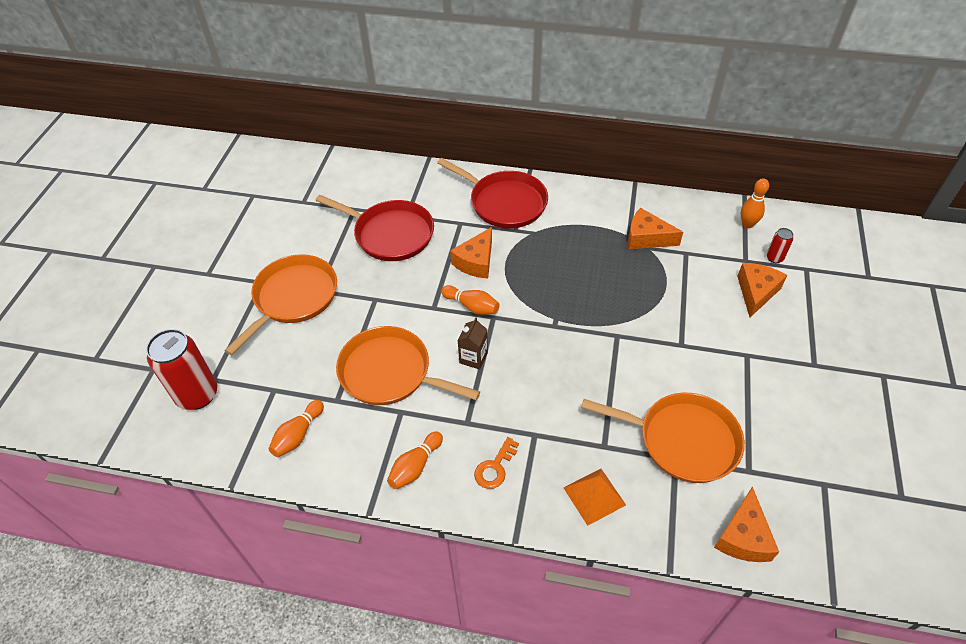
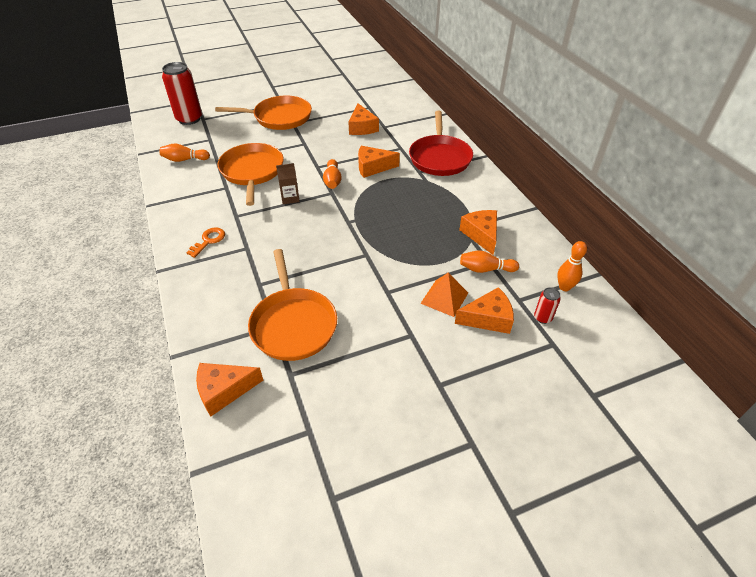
camera: 55 degrees right, 5 degrees down
(390, 234) = (362, 127): red pan -> orange cheese
(415, 466) = (189, 209): orange bowling pin -> orange bowling pin (485, 269)
(495, 467) = (209, 241): orange key -> orange key turned 120 degrees clockwise
(594, 496) = (213, 294): orange pyramid -> orange pyramid (444, 298)

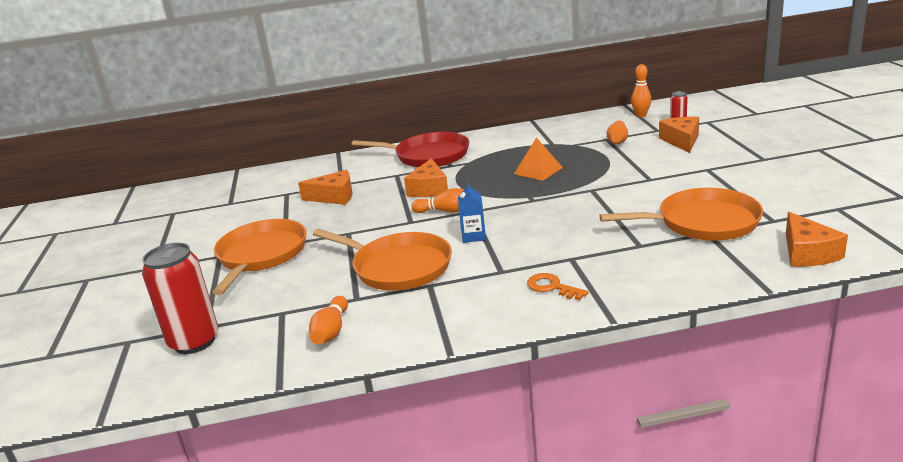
camera: 75 degrees left, 20 degrees down
(252, 171) = (398, 267): orange pan -> orange pan turned 150 degrees counterclockwise
(290, 198) = (473, 236): brown carton -> blue carton
(444, 298) = (657, 156): orange pyramid -> orange pyramid (538, 170)
(481, 235) = (567, 141): orange cheese -> none

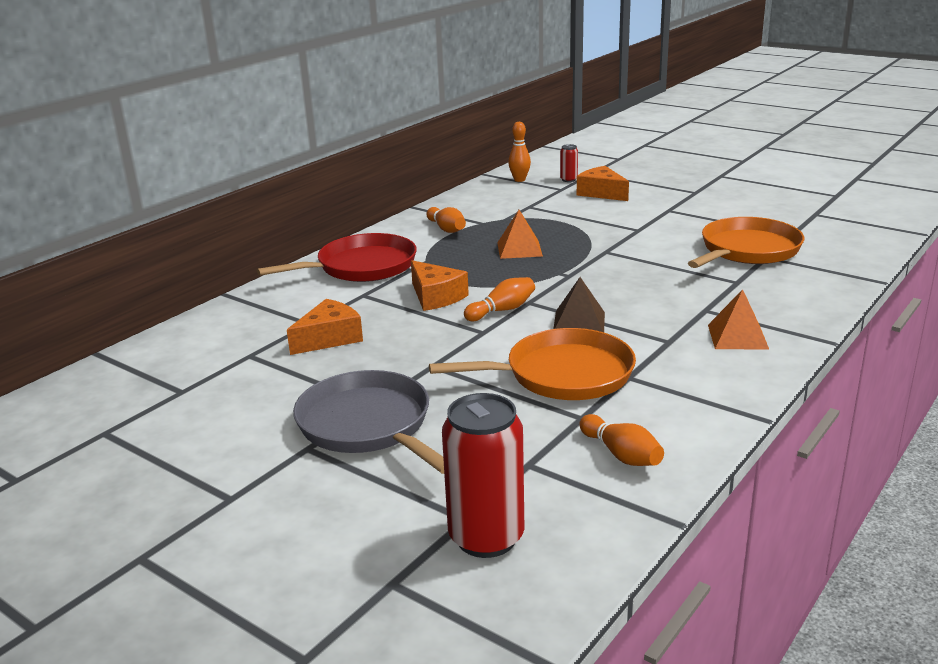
camera: 45 degrees left, 0 degrees up
(261, 255) = (368, 425): orange pan -> grey pan
(473, 236) = (579, 322): blue carton -> brown pyramid
(552, 287) = (737, 336): orange key -> orange pyramid
(617, 140) = (542, 205): orange bowling pin -> orange bowling pin (446, 229)
(807, 253) = (857, 249): orange cheese -> none

